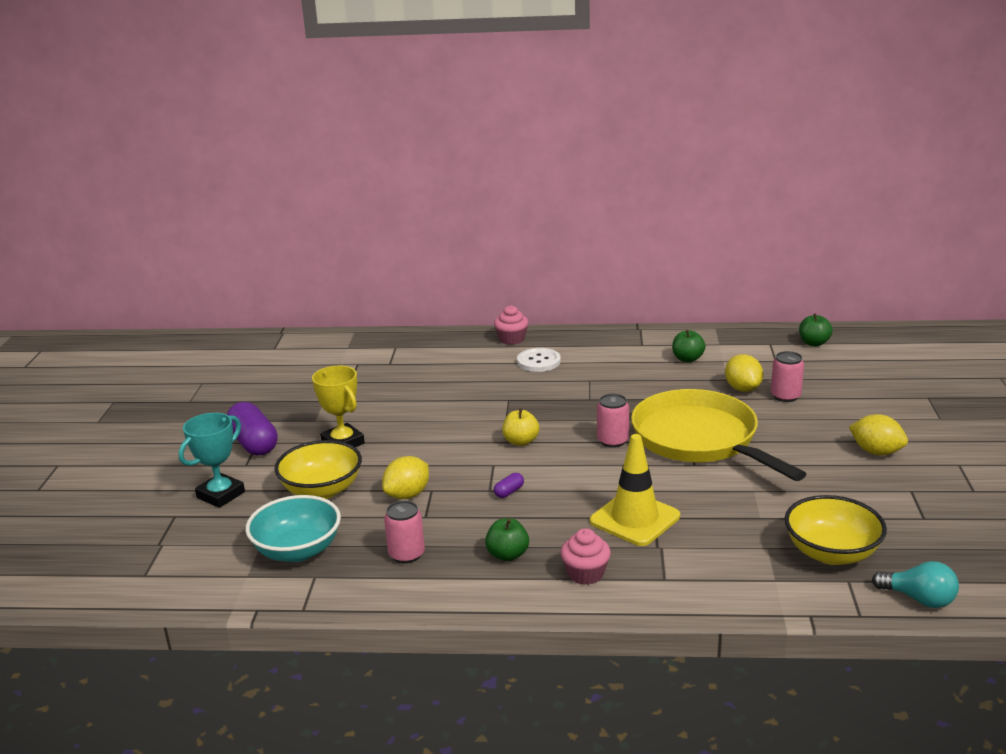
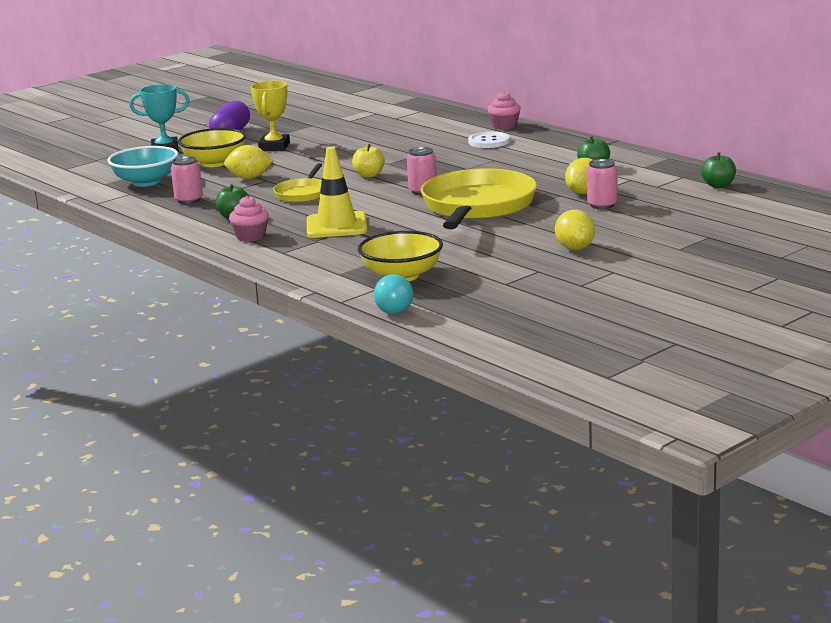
camera: 45 degrees right, 5 degrees down
(509, 492) = (302, 193): purple capsule -> yellow pan

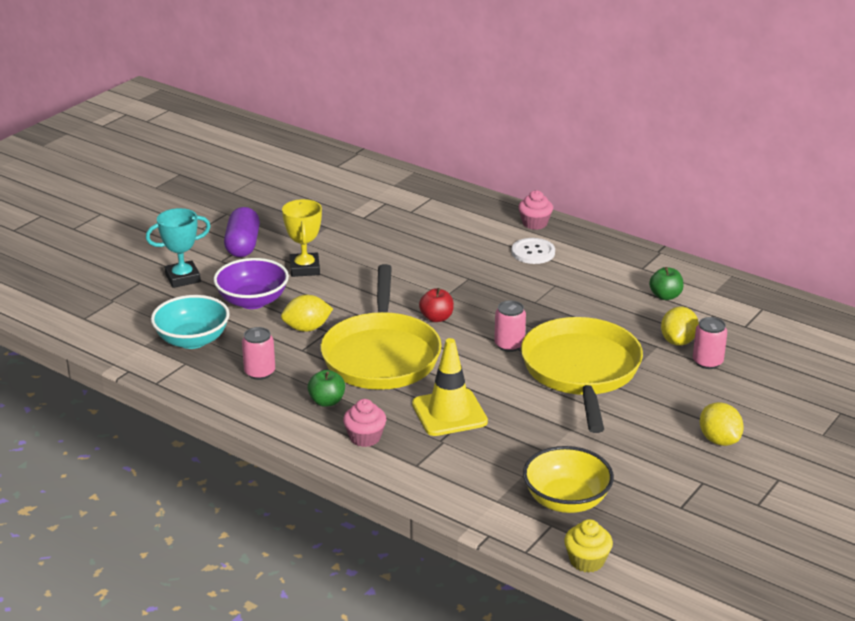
camera: 15 degrees left, 10 degrees up
(214, 163) = (252, 301): yellow bowl -> purple bowl
(302, 193) = (381, 355): yellow pan -> yellow pan, size x2.03
(369, 175) = (436, 318): yellow apple -> red apple
(392, 309) = (587, 561): turquoise light bulb -> yellow cupcake
(718, 185) = (805, 323): green apple -> none

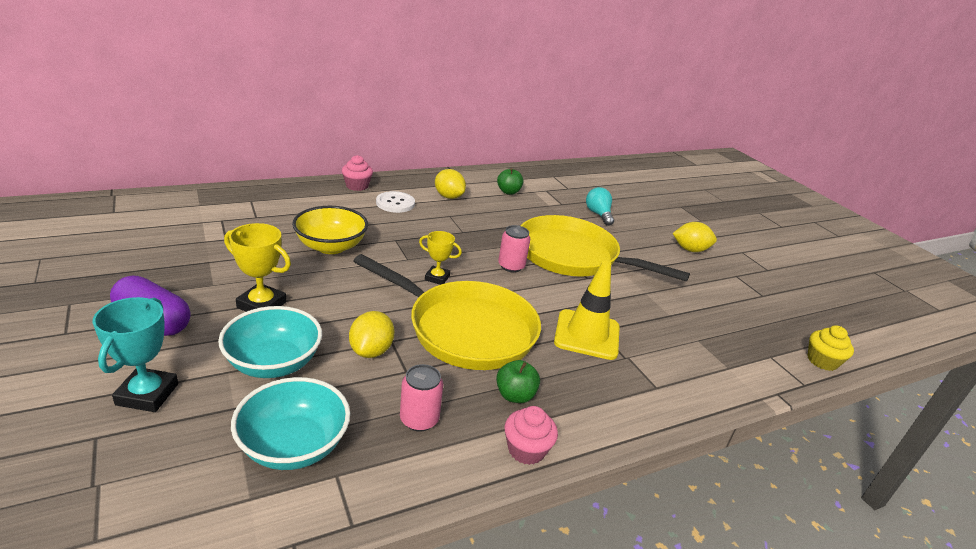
camera: 65 degrees left, 0 degrees up
(252, 301) = (273, 363): purple bowl -> turquoise bowl
(365, 437) = (595, 398): pink cupcake -> pink cupcake (526, 450)
(436, 318) = (437, 278): red apple -> yellow trophy
(566, 500) = (740, 335): yellow bowl -> yellow bowl (331, 246)
(678, 341) = (566, 212): yellow lemon -> yellow lemon (448, 196)
(707, 362) = (598, 214): pink can -> turquoise light bulb

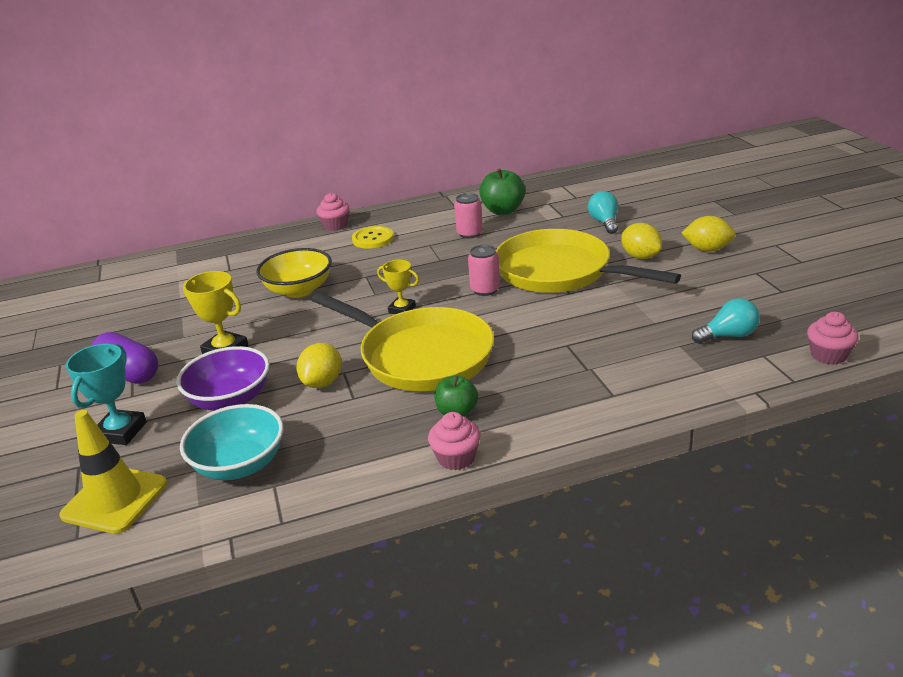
camera: 15 degrees right, 0 degrees up
(273, 363) = (230, 399): turquoise bowl -> purple bowl
(395, 203) = (373, 239): white button -> yellow button
(419, 419) = (357, 438): pink can -> pink can (469, 233)
(448, 196) = (433, 224): yellow lemon -> yellow lemon (640, 256)
(508, 192) = (503, 210): green apple -> green apple, size x1.53
(587, 335) = (551, 350): yellow traffic cone -> yellow traffic cone (115, 499)
(735, 334) = (728, 336): none -> turquoise light bulb
(822, 361) = (828, 355): yellow cupcake -> pink cupcake

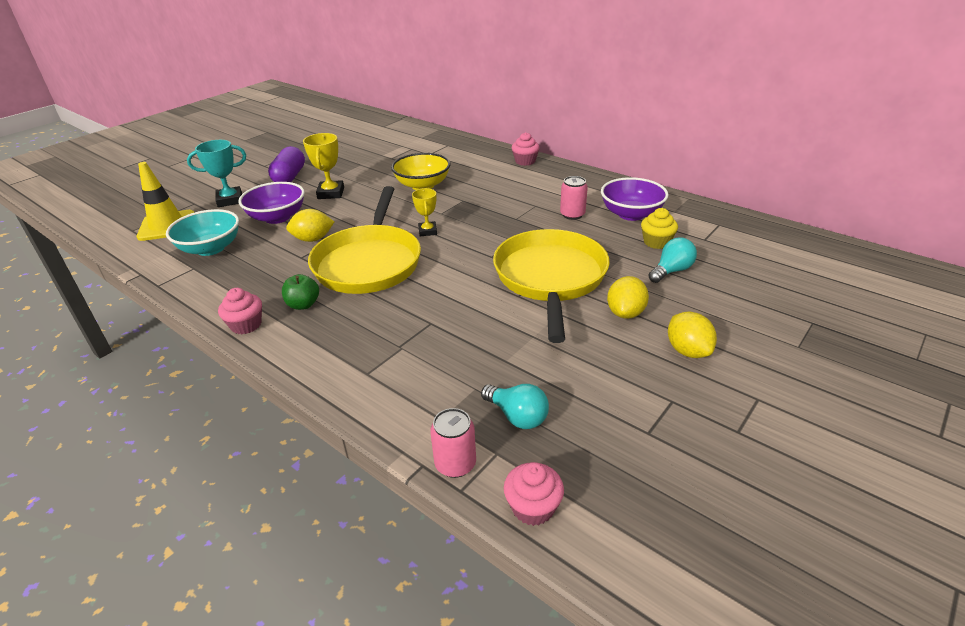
camera: 55 degrees right, 5 degrees up
(373, 239) = (520, 181): yellow button -> none
(485, 290) = (487, 254): pink can -> pink can (455, 464)
(503, 210) = (631, 214): green apple -> purple bowl
(558, 215) = (656, 242): none -> yellow cupcake

